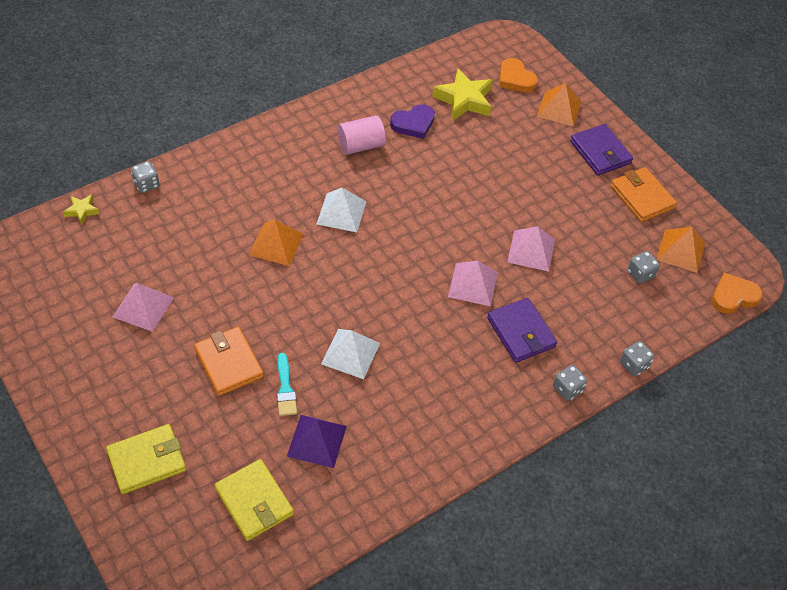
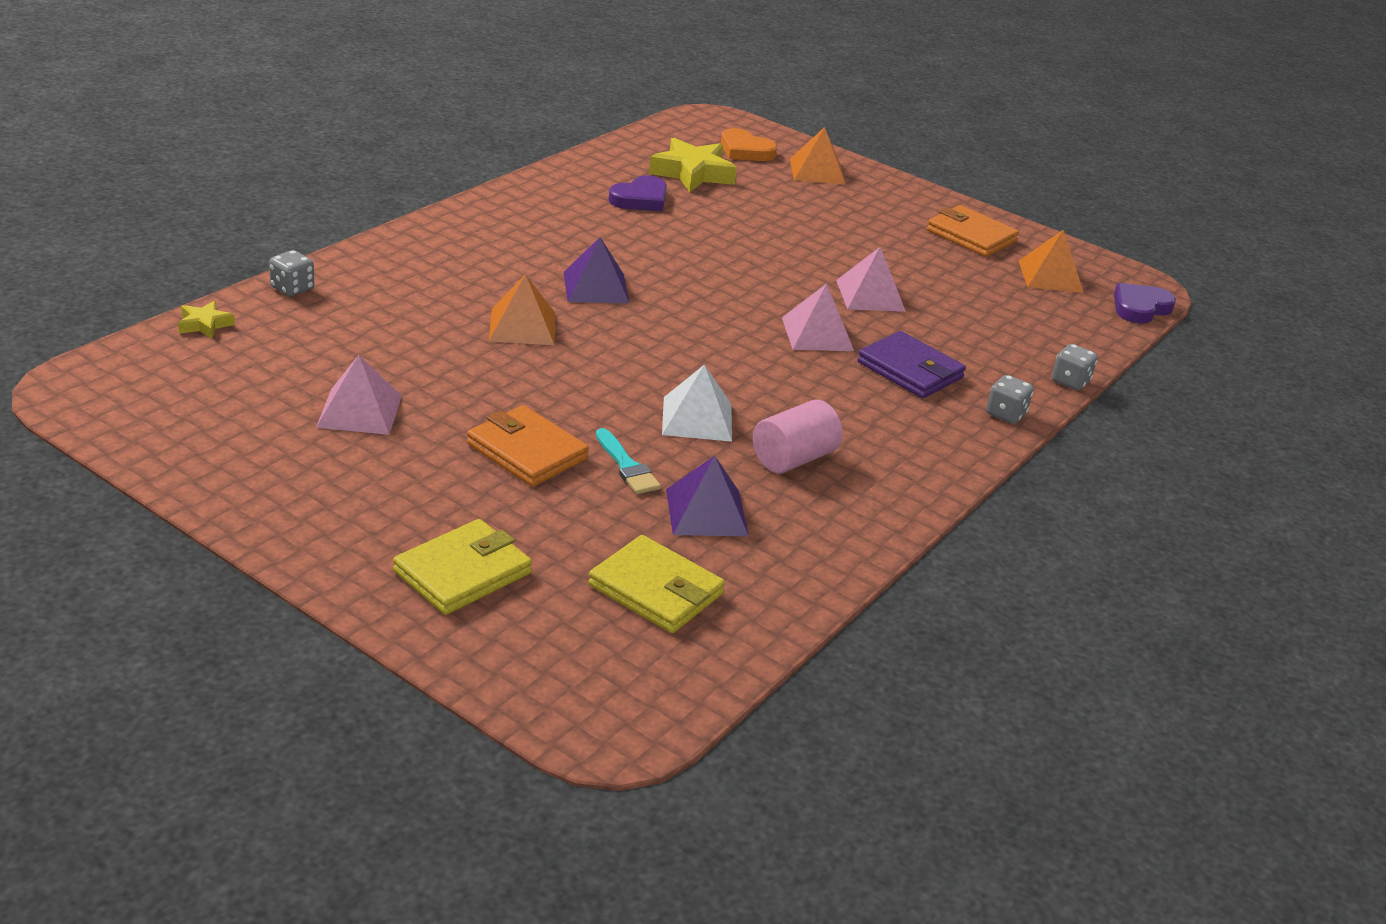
camera: 20 degrees left, 20 degrees down
(341, 212) = (596, 287): white pyramid -> purple pyramid
(361, 145) = (582, 224): pink cylinder -> pink cylinder (793, 459)
(600, 152) = (894, 203): purple wallet -> none
(640, 274) = (1018, 301): grey dice -> none
(733, 296) = (1140, 308): orange heart -> purple heart

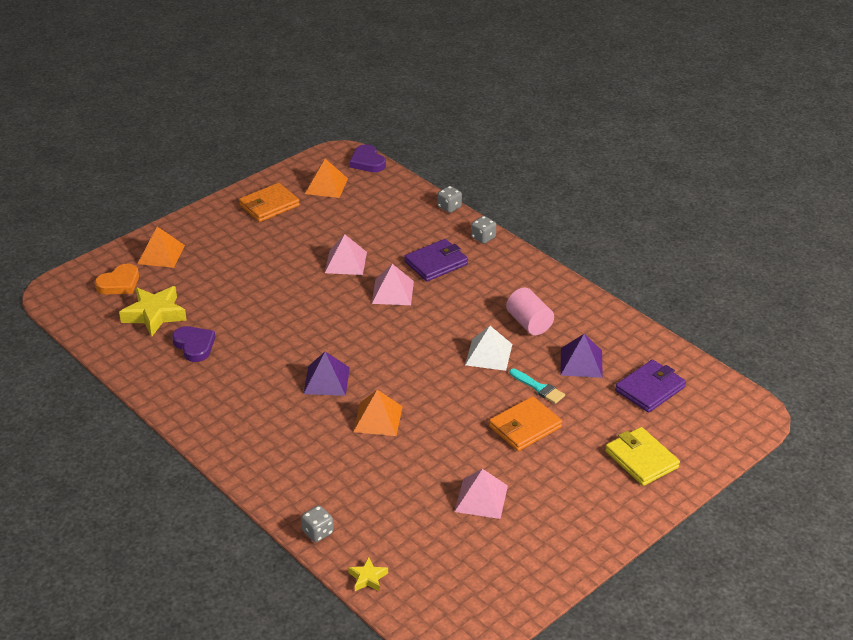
camera: 75 degrees left, 5 degrees up
(627, 466) = (538, 388): turquoise brush -> turquoise brush turned 60 degrees clockwise
(656, 590) = (650, 389): yellow wallet -> purple wallet

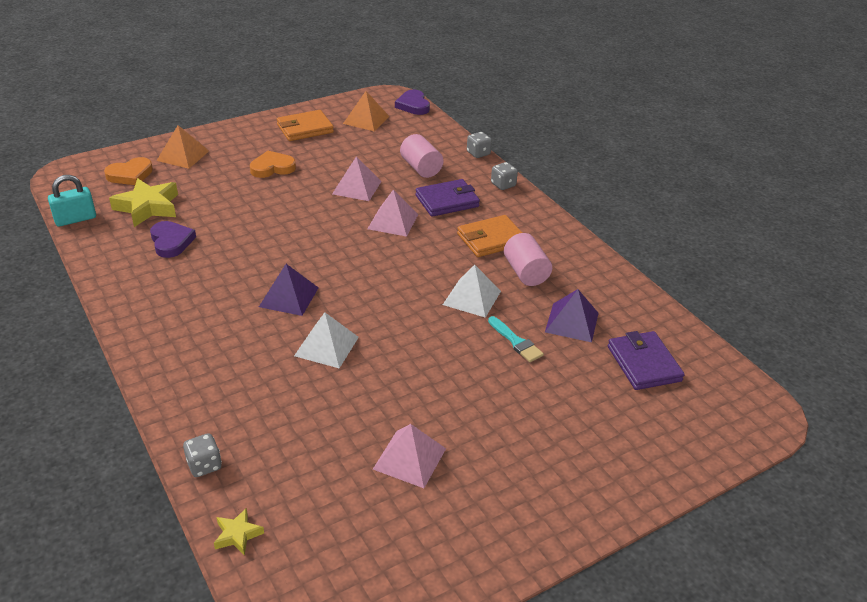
camera: 10 degrees right, 0 degrees up
(91, 338) = (75, 219): none -> turquoise padlock
(255, 254) = (272, 168): none -> orange heart
(378, 419) = (326, 346): orange pyramid -> white pyramid
(399, 232) = (421, 168): none -> pink cylinder
(525, 427) = (487, 383): orange wallet -> orange wallet (491, 239)
(641, 459) = (615, 445): yellow wallet -> none
(650, 389) = (643, 364): purple wallet -> purple wallet turned 75 degrees counterclockwise

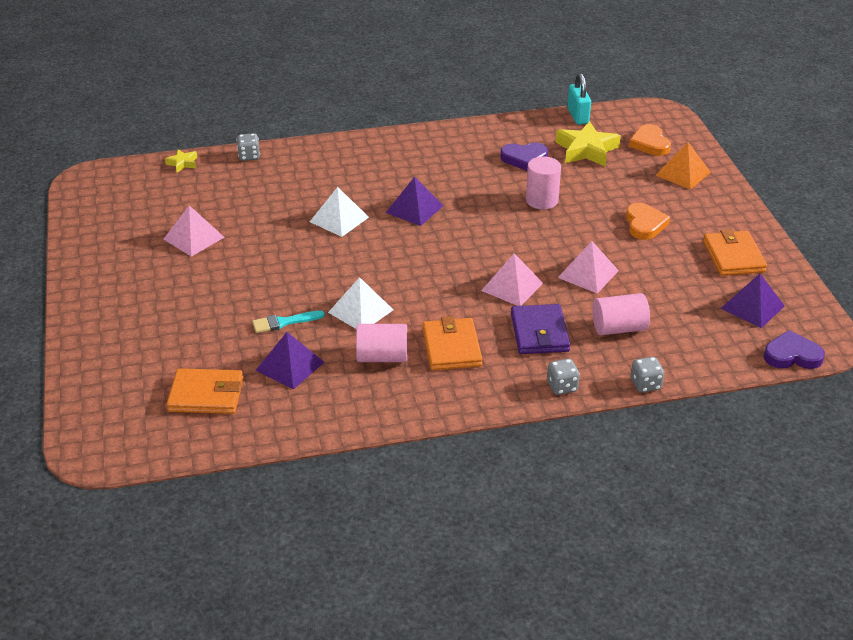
camera: 110 degrees right, 0 degrees up
(249, 222) = (542, 200): none -> pink cylinder
(366, 120) = (752, 307): orange pyramid -> purple pyramid
(643, 364) = (206, 395): purple wallet -> orange wallet

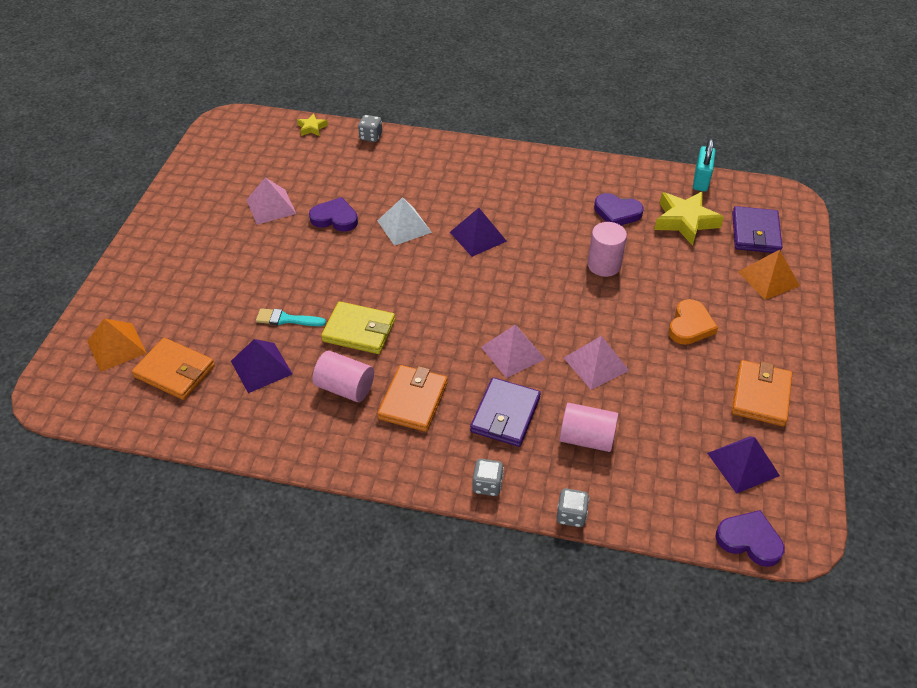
camera: 25 degrees right, 10 degrees up
(128, 394) = (116, 347): none -> orange pyramid
(266, 230) = (335, 218): none -> purple heart
(361, 311) = (359, 330): white pyramid -> yellow wallet
(650, 143) = (755, 233): orange heart -> purple wallet

